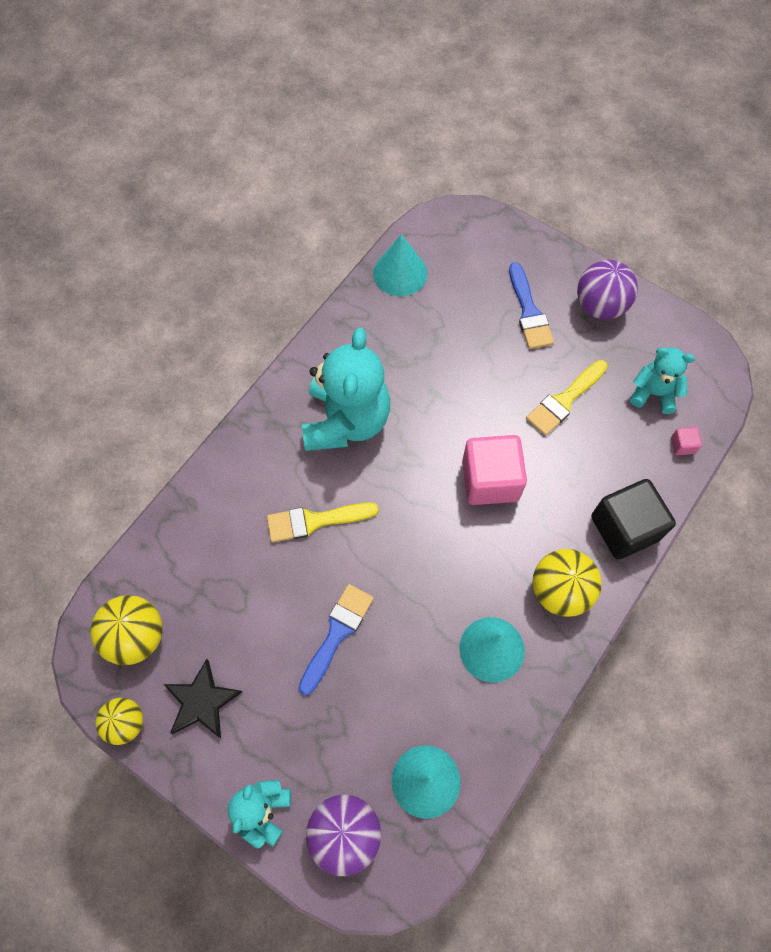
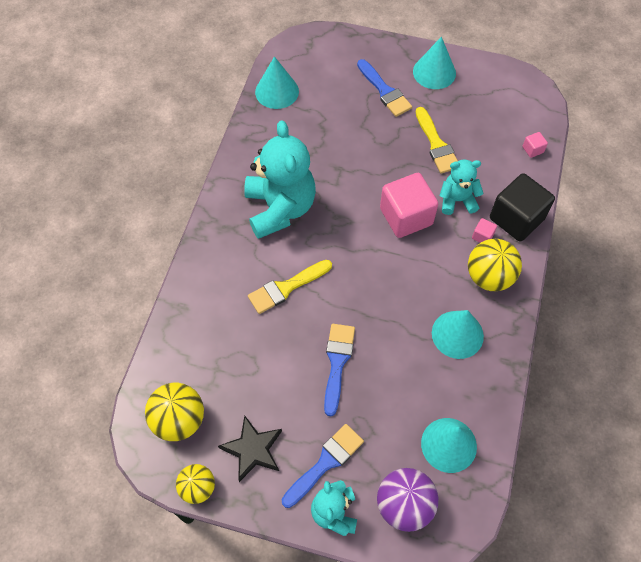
camera: 20 degrees left, 5 degrees down
(276, 748) = (325, 463): none -> blue brush
(564, 400) = (436, 144): yellow brush -> yellow brush turned 45 degrees counterclockwise
(573, 536) = (482, 236): none -> pink cube
(600, 306) = (434, 72): purple ball -> turquoise cone
(653, 393) = (497, 120): turquoise teddy bear -> turquoise teddy bear (457, 200)

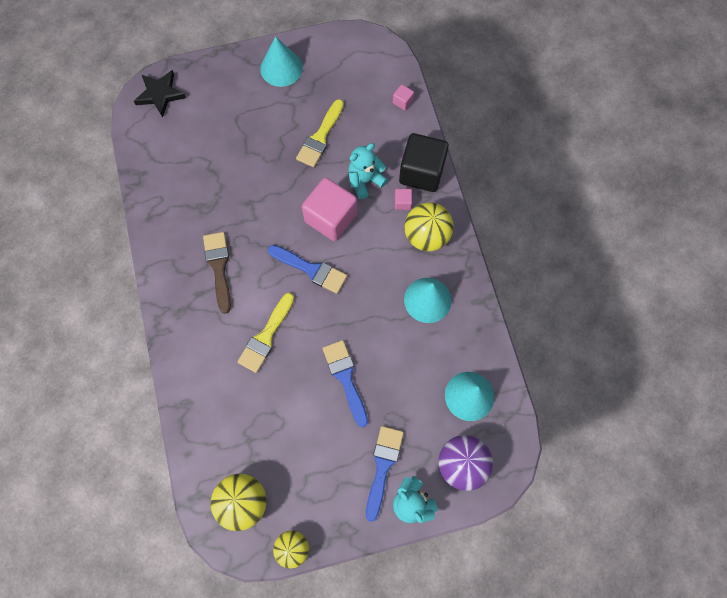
camera: 30 degrees left, 10 degrees up
(253, 449) = (319, 490): black star -> black star (160, 94)
(277, 91) = (150, 156): turquoise cone -> none
(280, 208) = (219, 267): turquoise teddy bear -> brown brush
(384, 91) = (248, 108): blue brush -> blue brush (311, 269)
(436, 144) = (320, 137): yellow brush -> yellow brush turned 75 degrees clockwise

